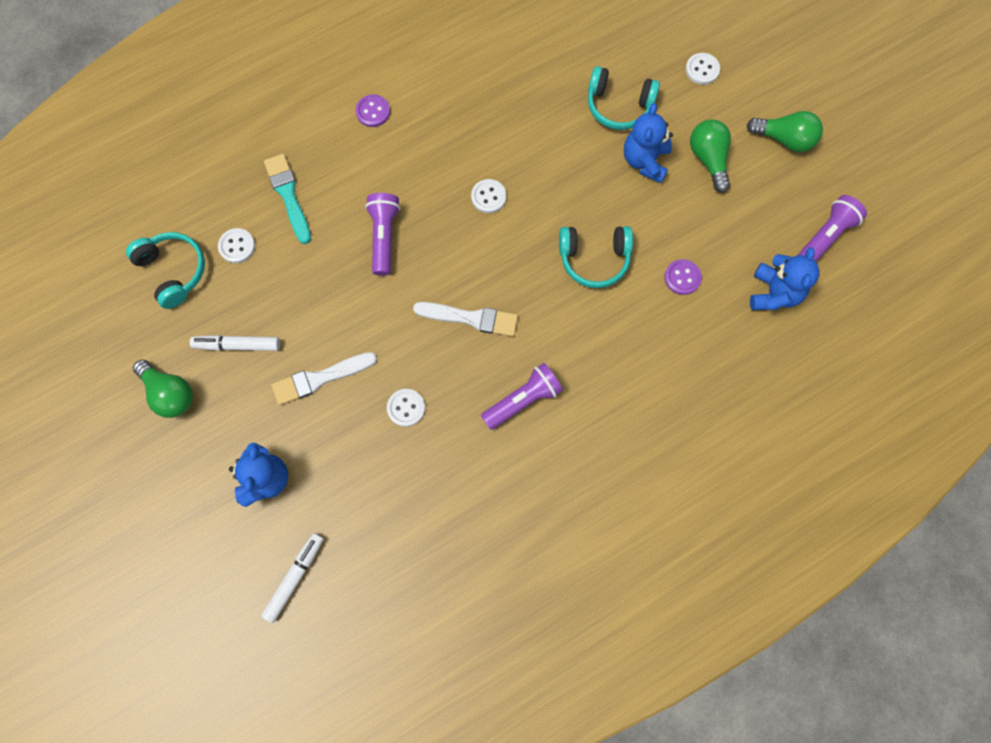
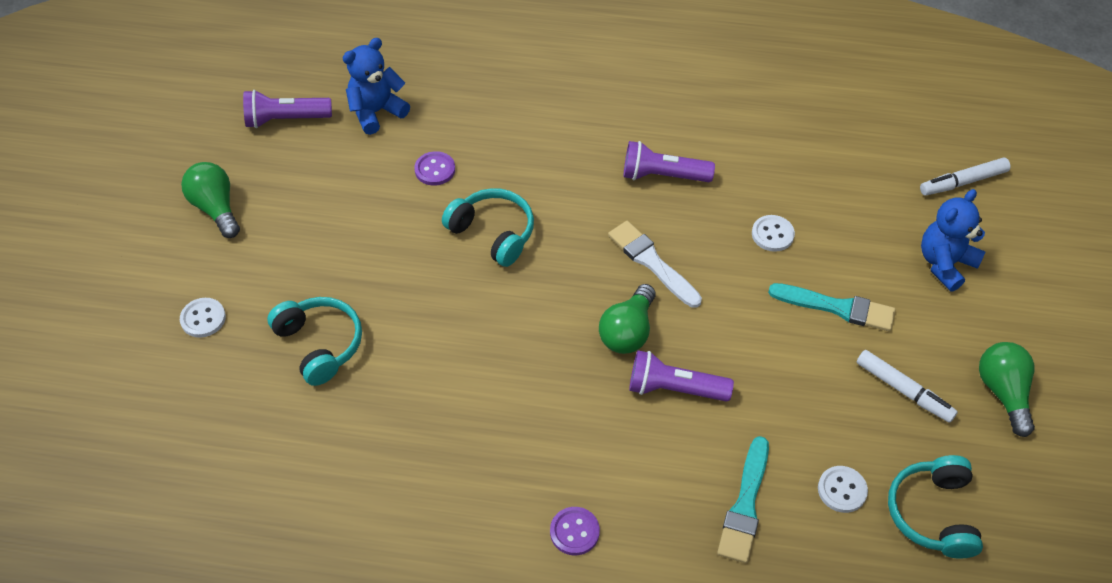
camera: 140 degrees left, 20 degrees down
(320, 378) = (837, 308): white brush -> turquoise brush
(384, 237) = (674, 388): purple flashlight -> purple flashlight turned 60 degrees clockwise
(488, 197) = (535, 352): white button -> none
(645, 161) = (356, 278): blue teddy bear -> none
(708, 159) = (299, 239): green light bulb -> green light bulb (628, 331)

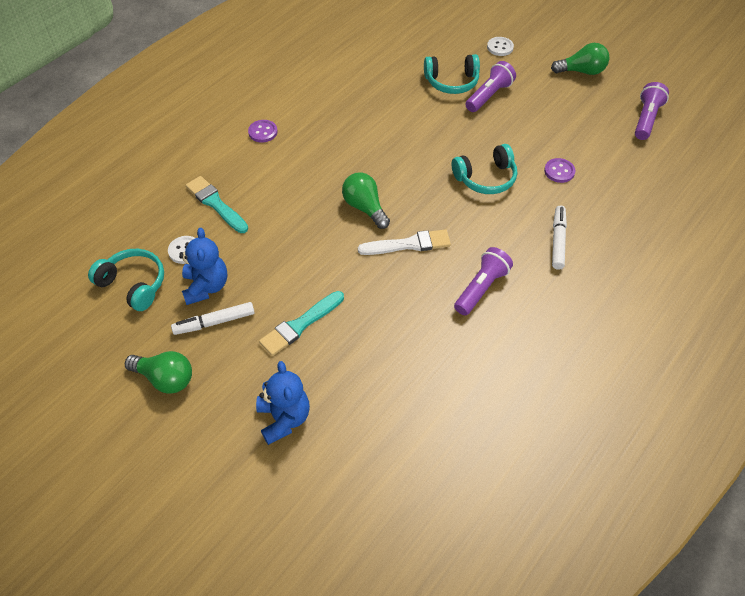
camera: 120 degrees right, 0 degrees up
(376, 112) = (632, 162): blue teddy bear -> blue teddy bear (206, 287)
(674, 388) = (309, 210): purple flashlight -> purple flashlight (489, 95)
(772, 234) = (386, 324): white button -> none
(962, 182) = (347, 492): white marker -> white marker (558, 241)

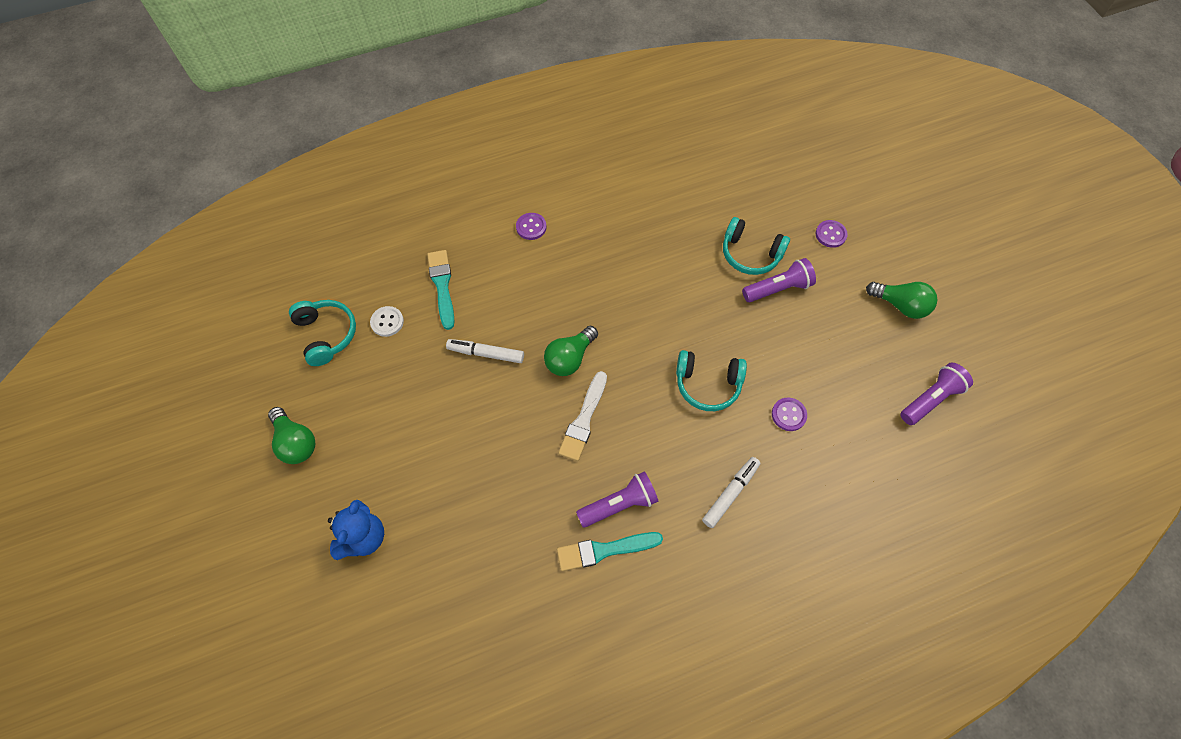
camera: 30 degrees right, 10 degrees up
(206, 287) = (382, 369): blue teddy bear -> none
(214, 322) = (367, 409): white marker -> white marker (486, 353)
(300, 325) = (434, 451): turquoise brush -> turquoise brush (604, 550)
(365, 208) = (570, 358): green light bulb -> green light bulb turned 135 degrees counterclockwise
(409, 244) = (583, 420): white brush -> white brush turned 90 degrees clockwise
(500, 47) = (830, 234): white button -> purple button

